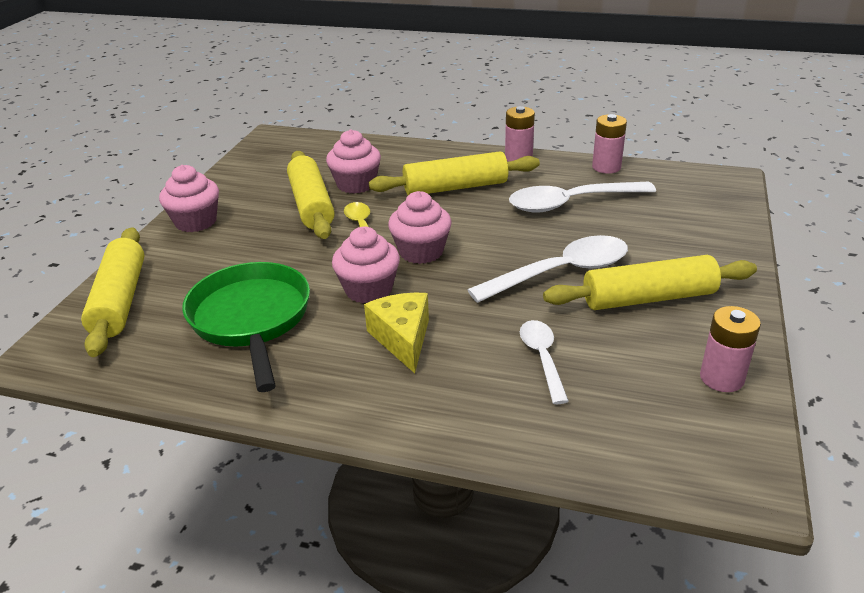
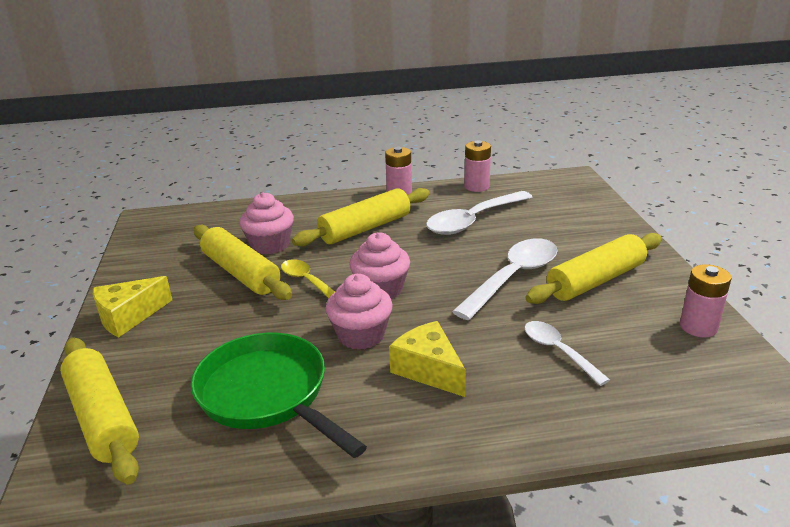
camera: 25 degrees left, 5 degrees down
(196, 222) = (128, 316): pink cupcake -> yellow cheese

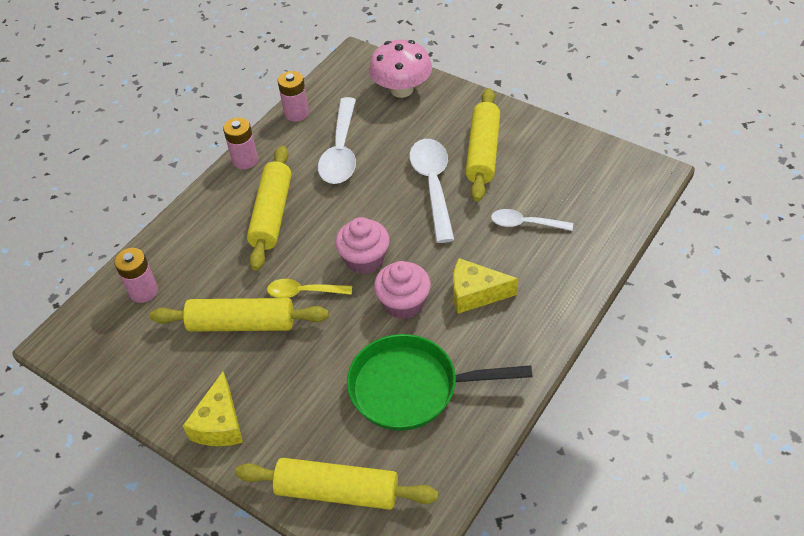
camera: 45 degrees left, 20 degrees up
(270, 245) = (221, 284): pink cupcake -> none
(582, 210) = (401, 90): none -> pink mushroom
(698, 327) = (572, 149): pink battery -> pink battery (143, 291)

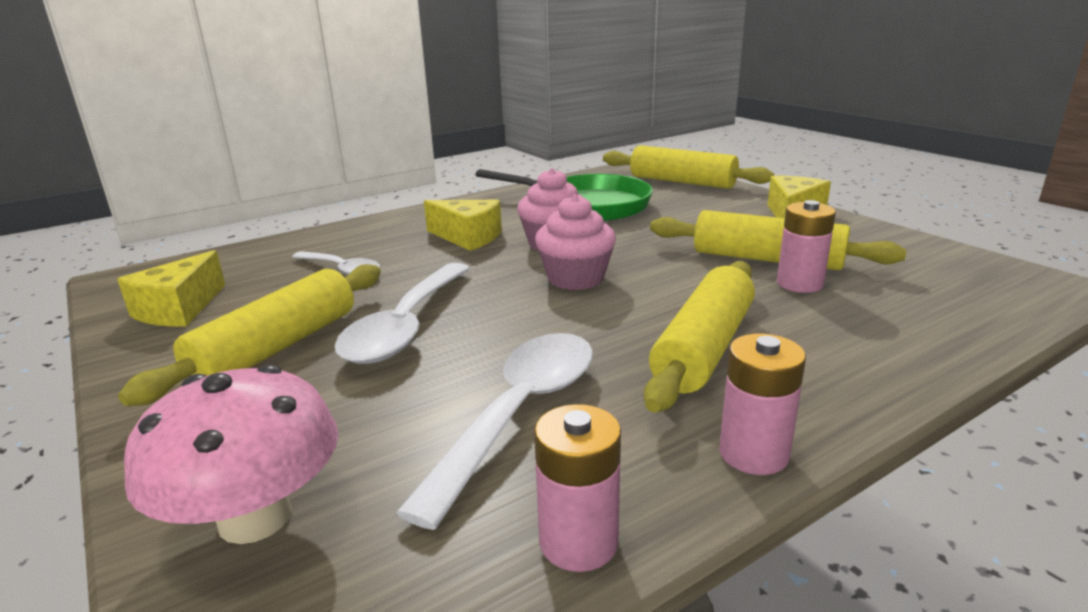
camera: 160 degrees left, 25 degrees down
(143, 291) = (937, 307): pink battery -> pink battery (799, 284)
(304, 292) = (675, 268): yellow spoon -> none
(574, 160) = (178, 309): none -> yellow cheese

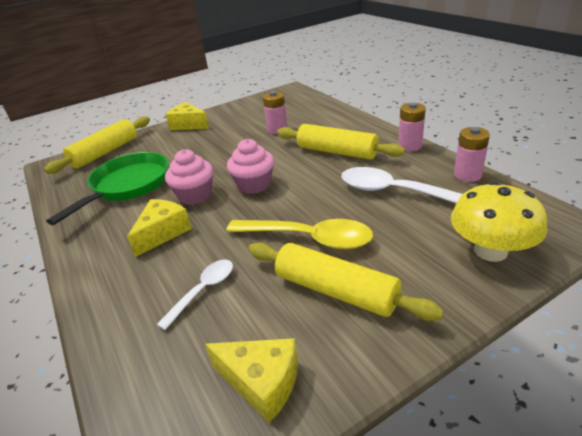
camera: 85 degrees left, 10 degrees up
(255, 517) = (490, 251): pink mushroom -> yellow mushroom
(406, 326) = (308, 238): white spoon -> yellow spoon
(767, 259) = (247, 134): yellow rolling pin -> none

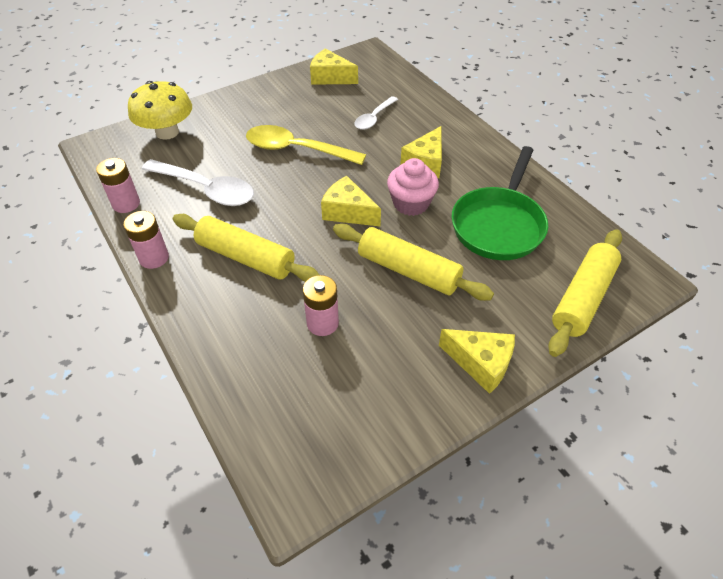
camera: 175 degrees right, 15 degrees up
(254, 185) = (348, 212): pink cupcake -> yellow cheese
(336, 291) = (283, 114): yellow rolling pin -> yellow rolling pin (408, 270)

